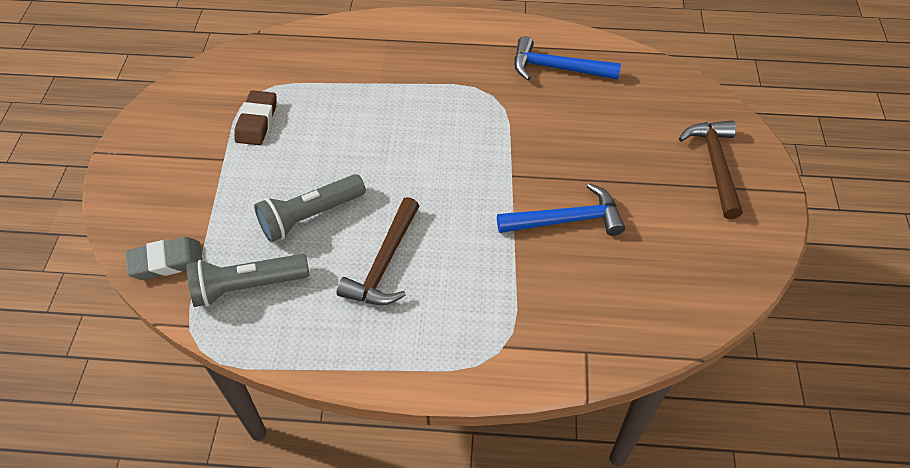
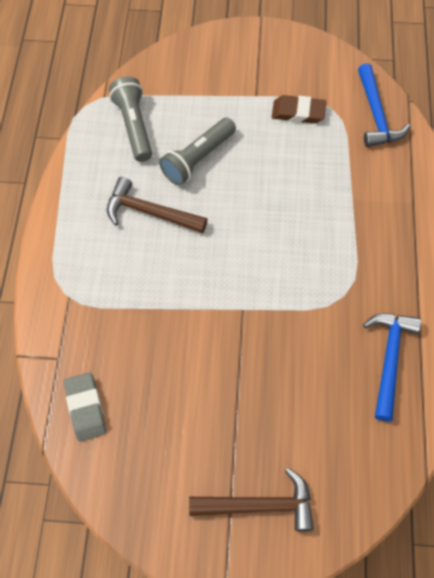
camera: 90 degrees right, 10 degrees up
(166, 262) = (158, 76): grey eraser -> grey eraser (85, 408)
(310, 216) = (198, 159): grey flashlight -> grey flashlight turned 105 degrees counterclockwise
(567, 220) = (191, 353): blue hammer -> blue hammer (376, 115)

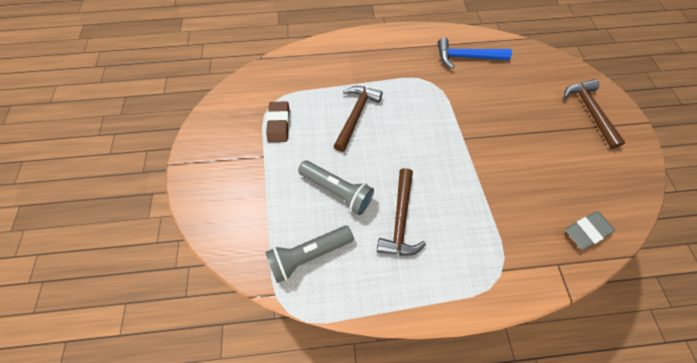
camera: 100 degrees left, 0 degrees up
(299, 193) = (356, 115): none -> brown hammer
(376, 115) = (276, 75): blue hammer -> none

